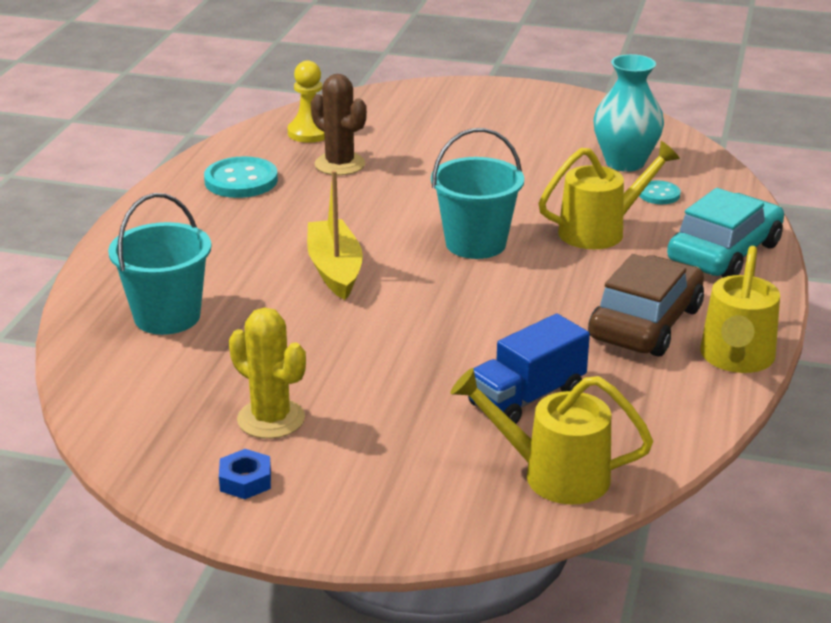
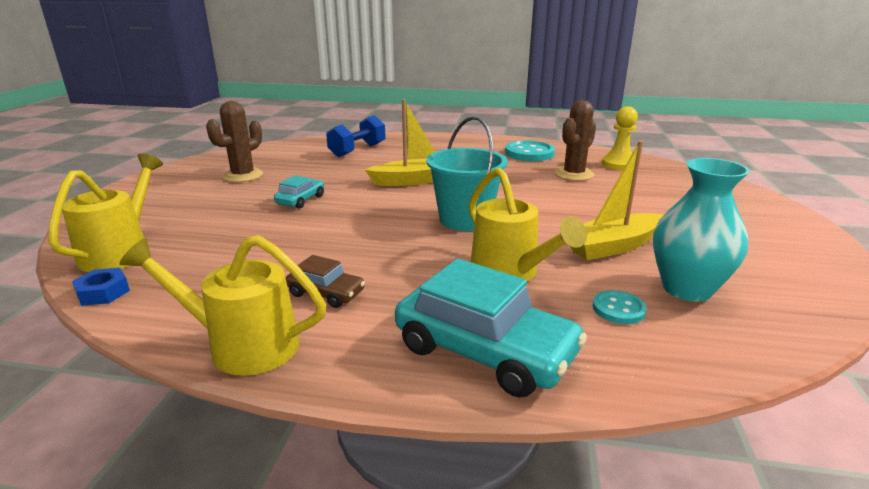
camera: 85 degrees right, 5 degrees down
(167, 316) = (357, 150): turquoise bucket -> blue dumbbell
(245, 481) = (187, 174): blue nut -> blue nut (103, 292)
(271, 419) = (243, 176): yellow cactus -> brown cactus
(394, 355) = (301, 200): none -> turquoise car
(526, 398) = (226, 241): blue truck -> none
(547, 177) = (612, 246): none -> yellow boat
(645, 323) = (326, 293): brown car -> brown car, size x0.51

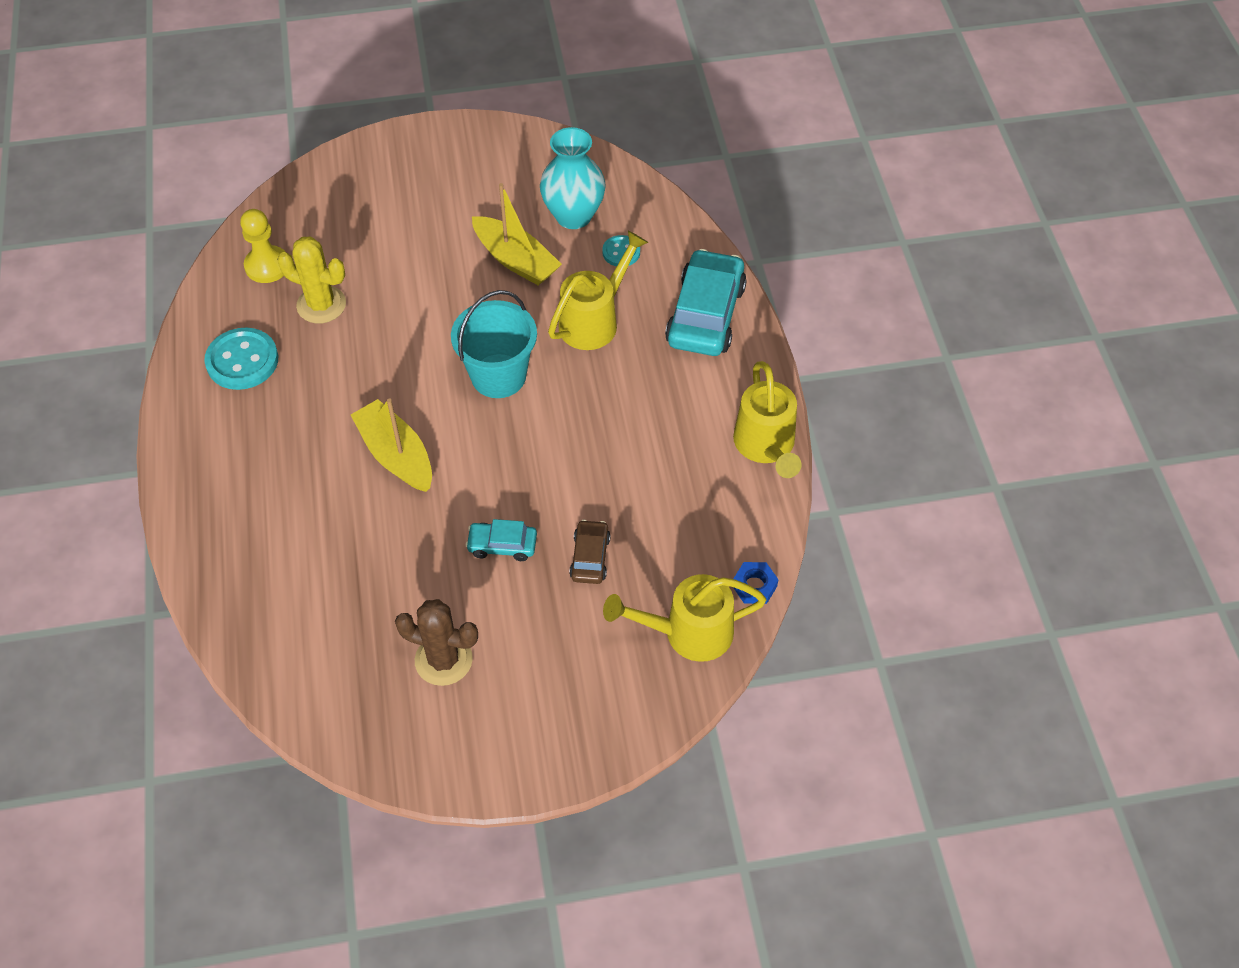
camera: 110 degrees left, 30 degrees up
(326, 293) = (681, 429): brown car -> brown car (590, 557)
(357, 150) = (285, 571): blue dumbbell -> none
(574, 174) = (321, 305): brown cactus -> yellow cactus

